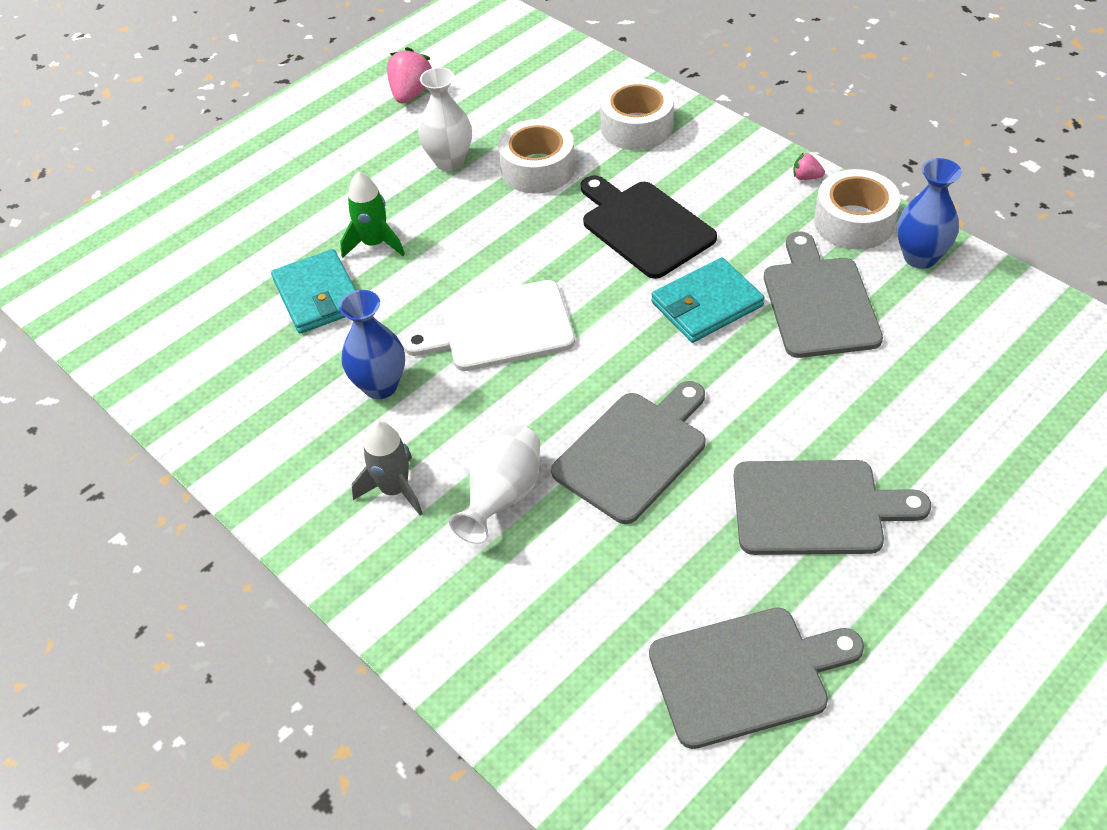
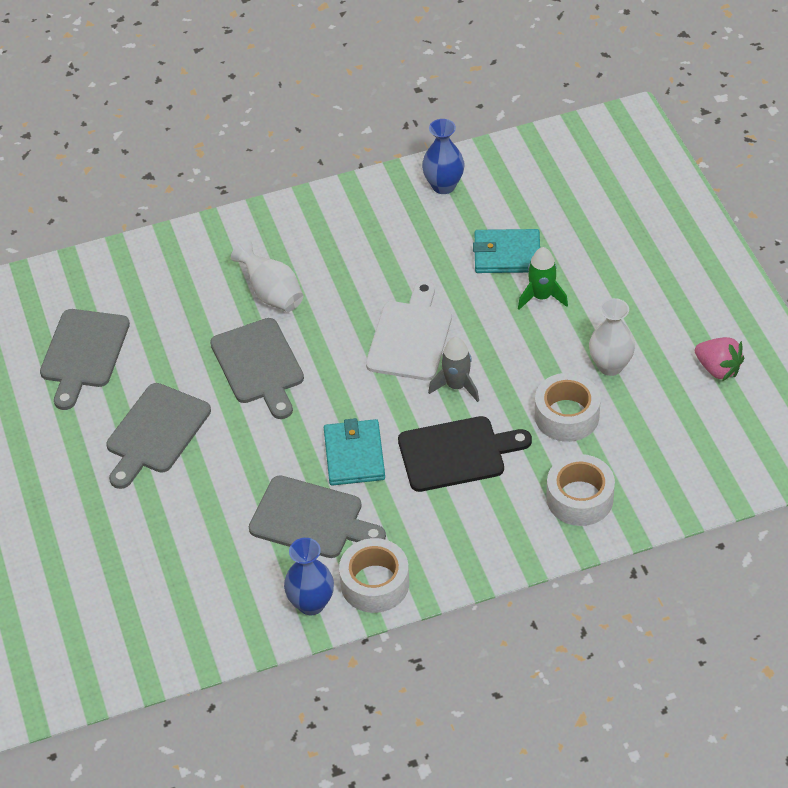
camera: 115 degrees right, 0 degrees up
(380, 386) = (400, 263): blue vase -> blue vase (443, 186)
(394, 489) = (313, 248): grey rocket -> grey rocket (456, 386)
(806, 177) = (444, 580): pink strawberry -> none

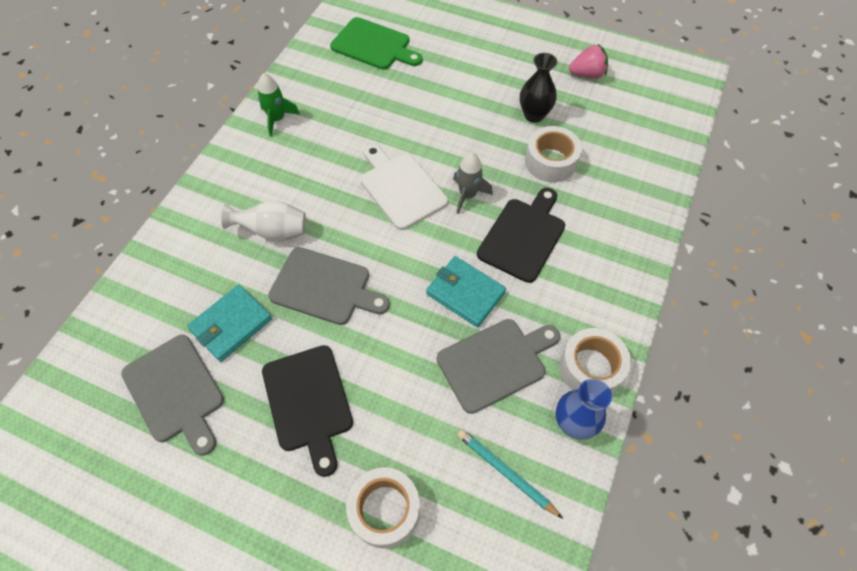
camera: 50 degrees left, 10 degrees up
(156, 432) = (308, 402): grey cutting board -> black cutting board
(225, 588) = (505, 472): none -> turquoise pencil
(443, 186) = (304, 84): blue vase -> none
(507, 254) = (394, 96): turquoise wallet -> turquoise wallet (231, 324)
(541, 297) = (445, 105): green rocket -> green rocket (277, 119)
(551, 193) = (374, 45): none -> green cutting board
(579, 498) = (623, 203): white tape -> white tape (385, 510)
(610, 366) = (534, 115): white vase -> black vase

